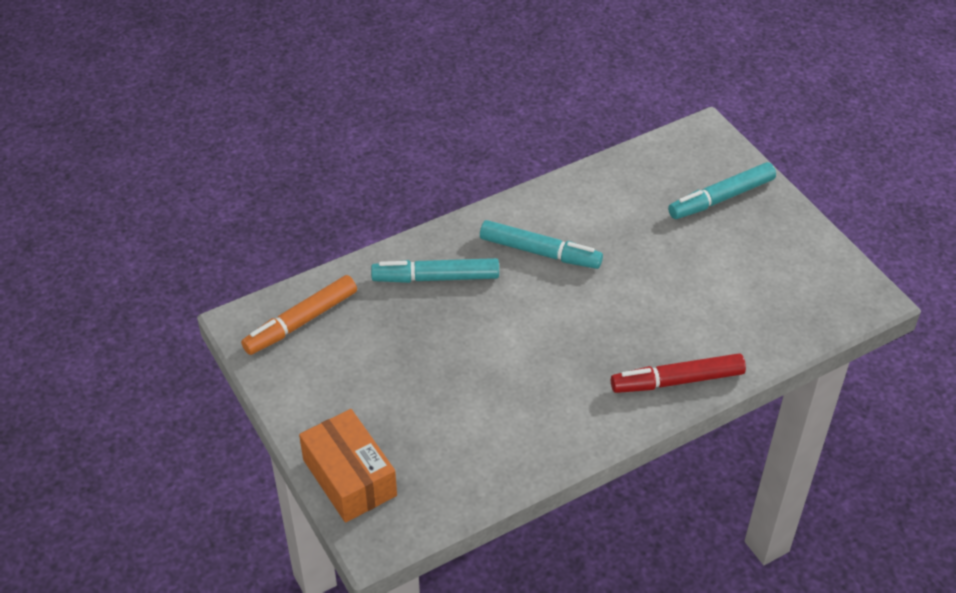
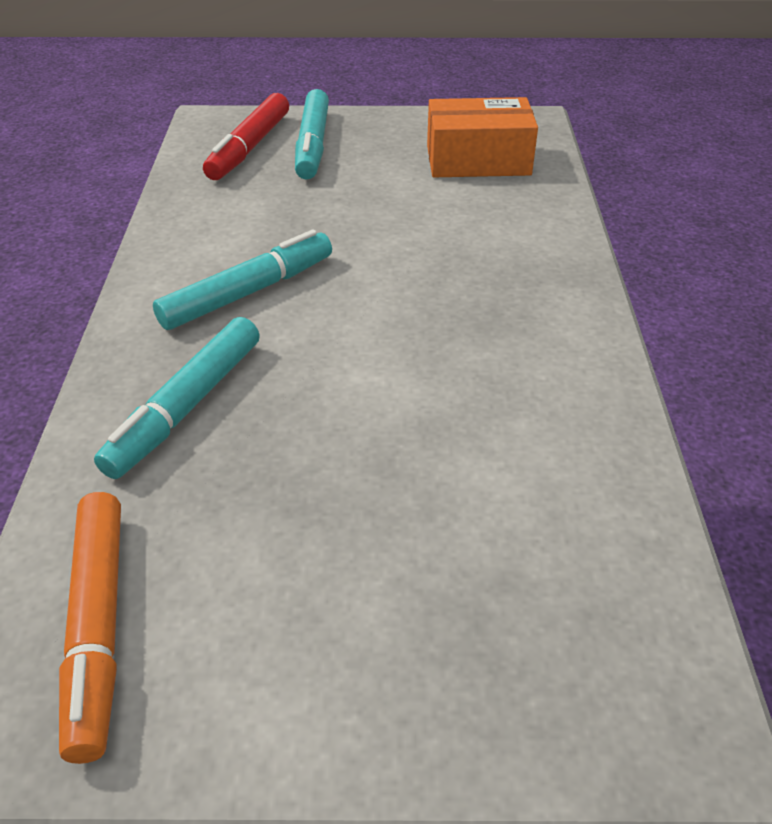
camera: 60 degrees left, 5 degrees down
(349, 477) = (527, 713): orange box -> orange box (478, 160)
(677, 381) = (555, 270): red marker -> red marker (249, 147)

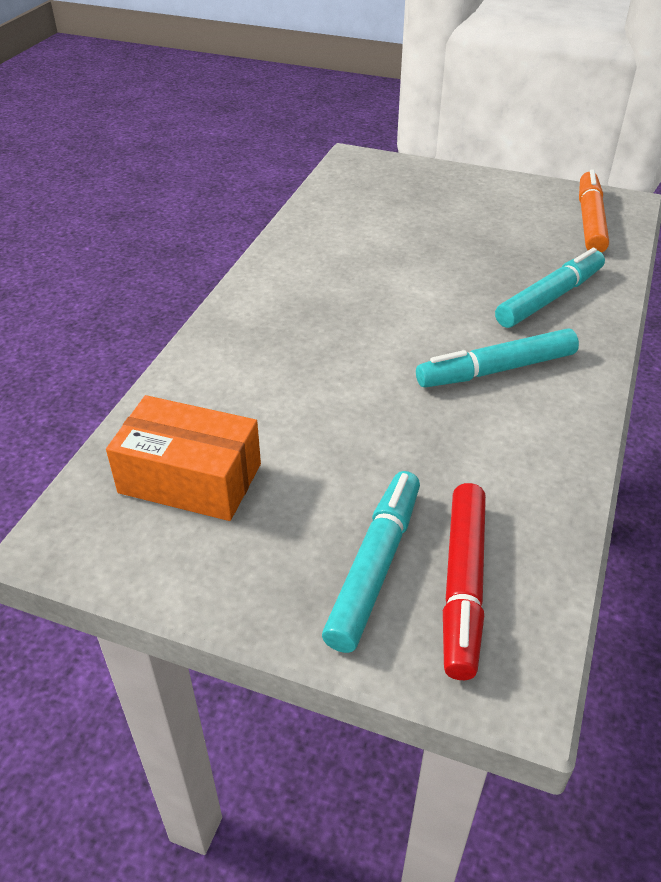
camera: 160 degrees left, 0 degrees up
(249, 147) = (463, 585): red marker -> red marker turned 150 degrees clockwise

